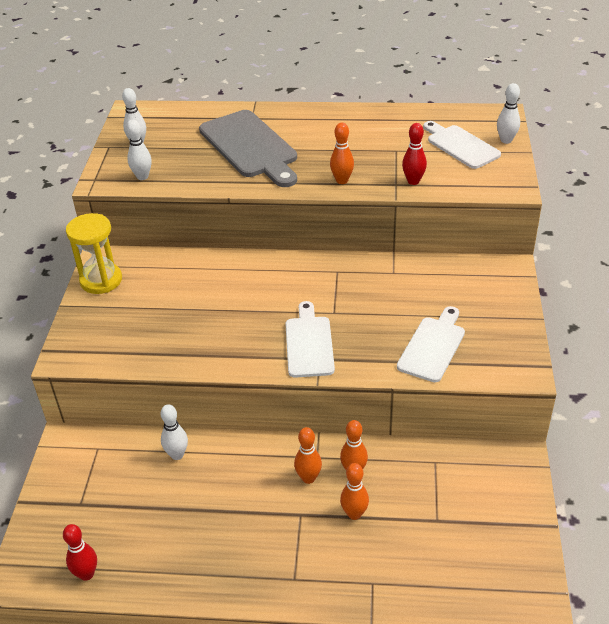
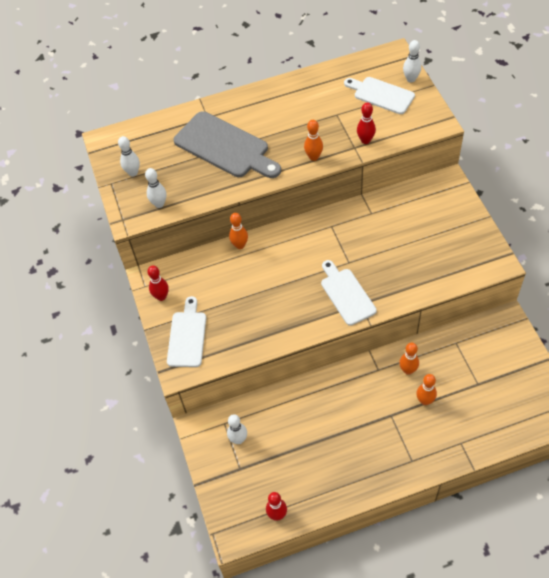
camera: 20 degrees left, 15 degrees up
(101, 280) = (161, 296): yellow hourglass -> red bowling pin
(177, 455) = (283, 405): white bowling pin -> white bowling pin (238, 439)
(308, 478) = (381, 387): orange bowling pin -> orange bowling pin (240, 245)
(433, 346) = (430, 265): white cutting board -> white cutting board (187, 336)

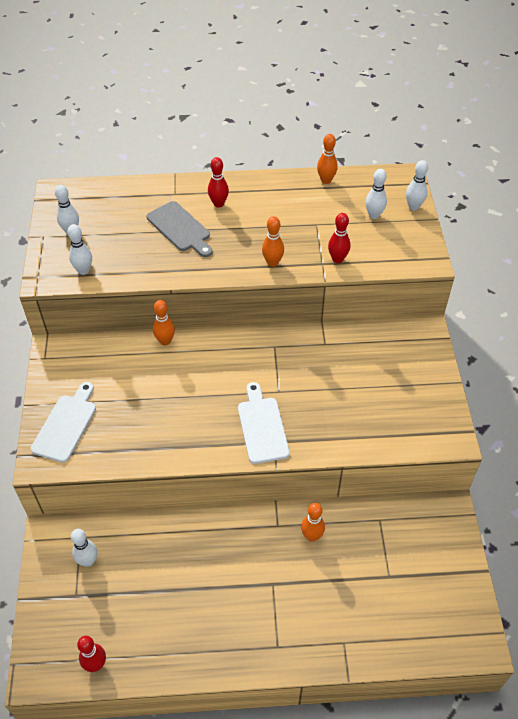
camera: 10 degrees right, 5 degrees down
(161, 296) = (57, 374): red bowling pin -> red bowling pin (218, 204)
(225, 147) = (180, 228): grey cutting board -> grey cutting board, size x0.64
(381, 95) = (374, 215): white cutting board -> white bowling pin
(425, 400) = (319, 578): orange bowling pin -> orange bowling pin (326, 180)

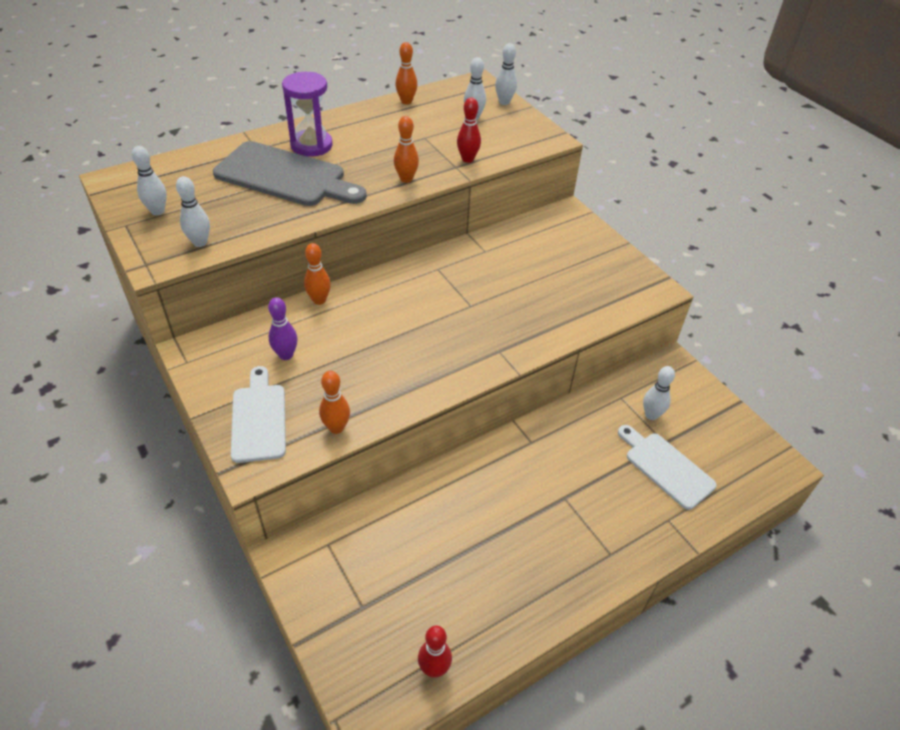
camera: 30 degrees left, 5 degrees down
(88, 561) = (353, 564): white bowling pin -> white bowling pin (651, 415)
(114, 380) = (286, 355): none -> purple bowling pin
(180, 228) = (285, 176): grey cutting board -> grey cutting board, size x1.57
(218, 204) = (311, 145): red bowling pin -> purple hourglass
(262, 426) = (477, 342): white cutting board -> white cutting board (666, 467)
(312, 536) = (570, 437): orange bowling pin -> orange bowling pin (336, 428)

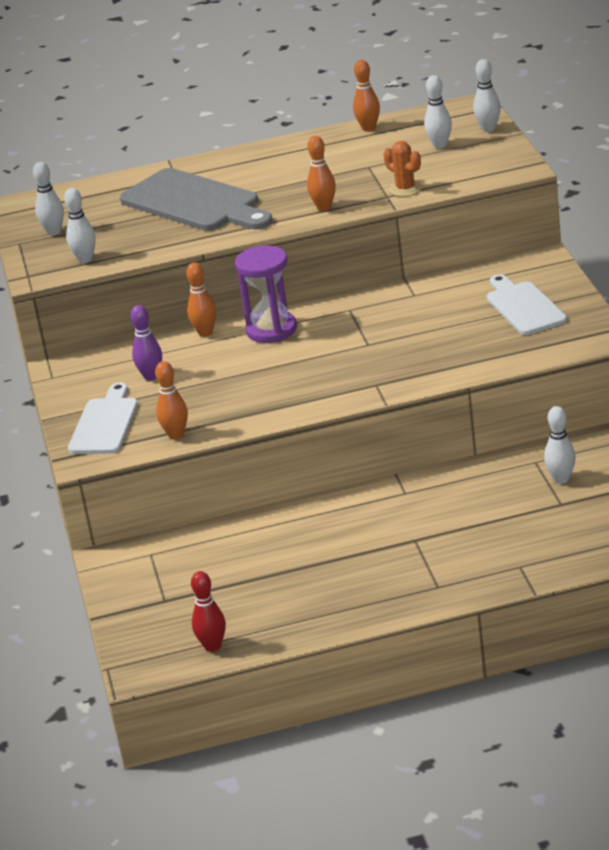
camera: 25 degrees right, 15 degrees down
(311, 145) = (236, 174): purple hourglass -> purple hourglass (271, 330)
(467, 159) = (405, 189): red bowling pin -> orange cactus
(666, 467) = (547, 524): white cutting board -> white cutting board (523, 307)

